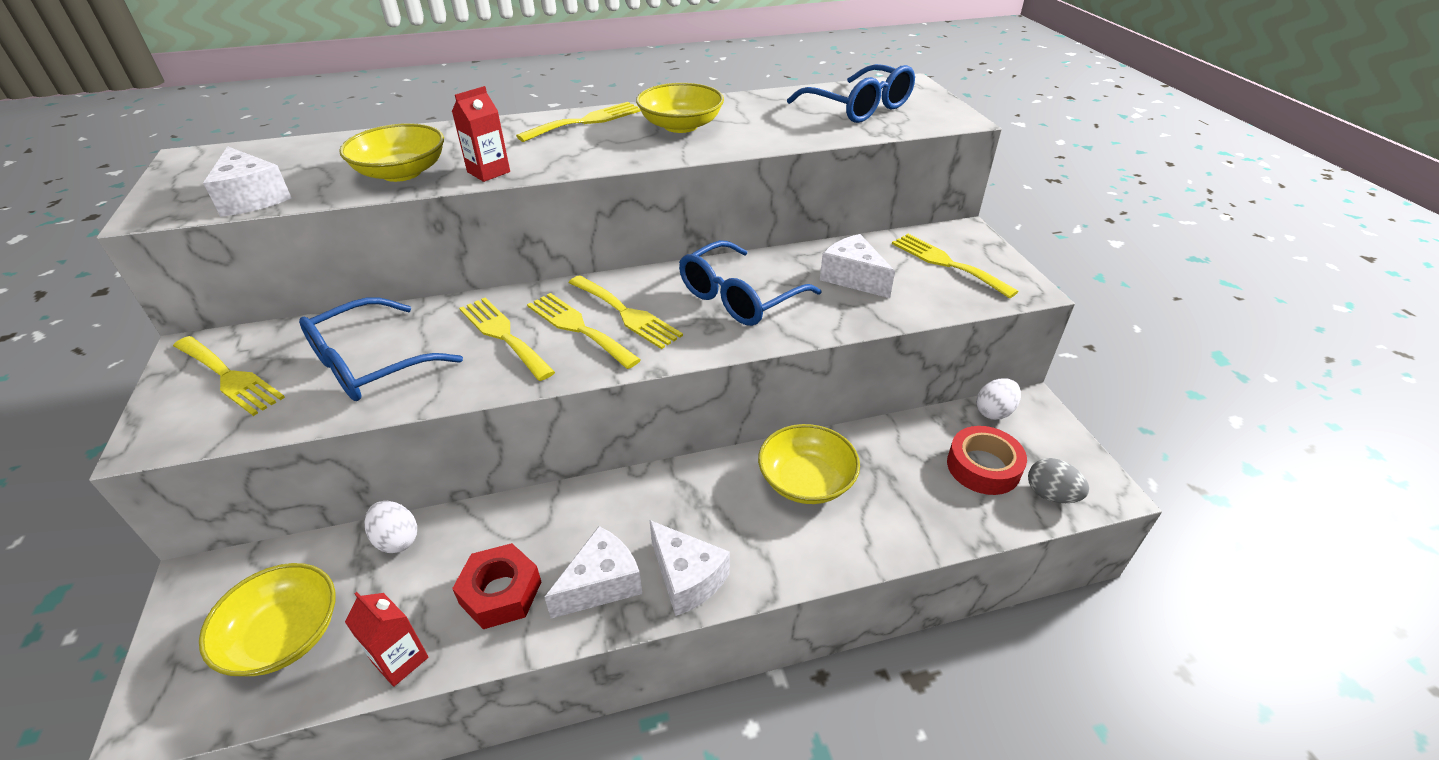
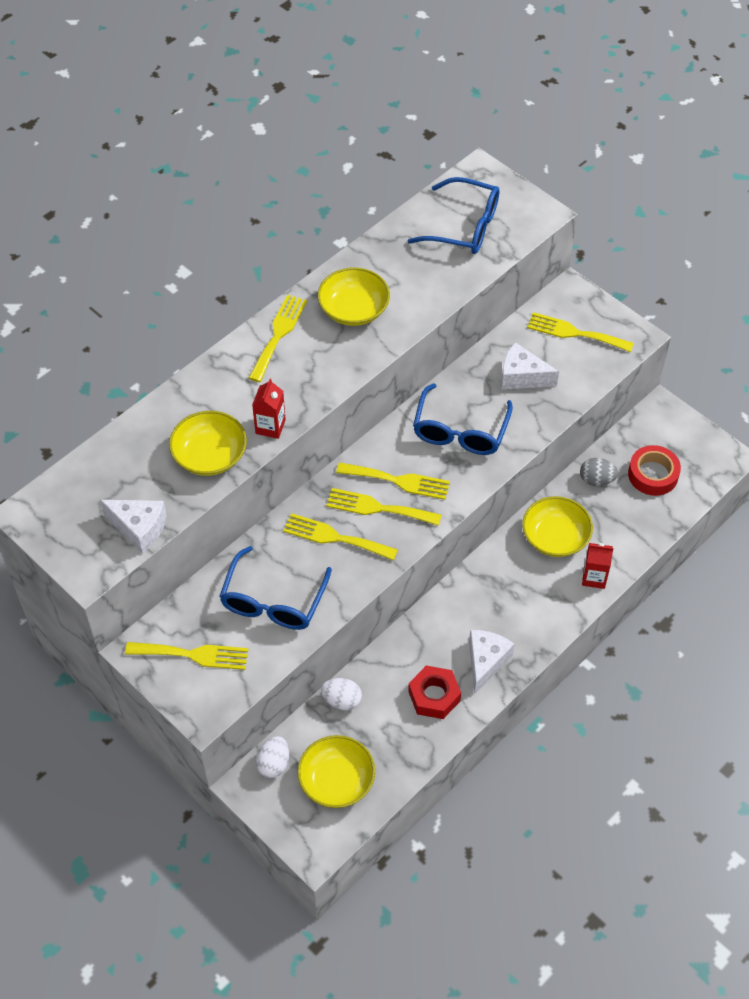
camera: 30 degrees left, 15 degrees up
(400, 660) = (414, 756): red carton -> red carton (594, 577)
(687, 578) = (530, 634): white cheese -> none
(994, 412) = (640, 426): white egg -> white egg (274, 764)
(1050, 495) = (699, 476): grey egg -> grey egg (596, 480)

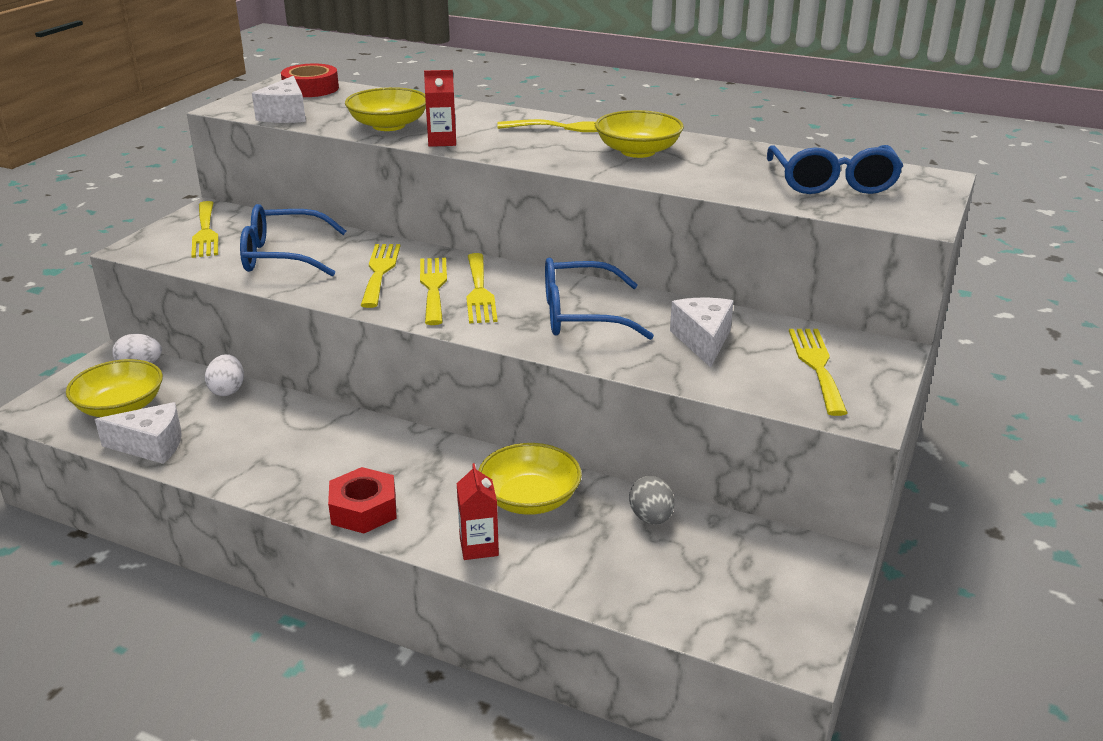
camera: 70 degrees right, 25 degrees down
(434, 696) = (246, 449): red nut -> red nut (364, 509)
(486, 662) = (306, 478): white cheese -> white cheese (151, 446)
(653, 474) = (699, 572): red tape -> red tape (311, 88)

